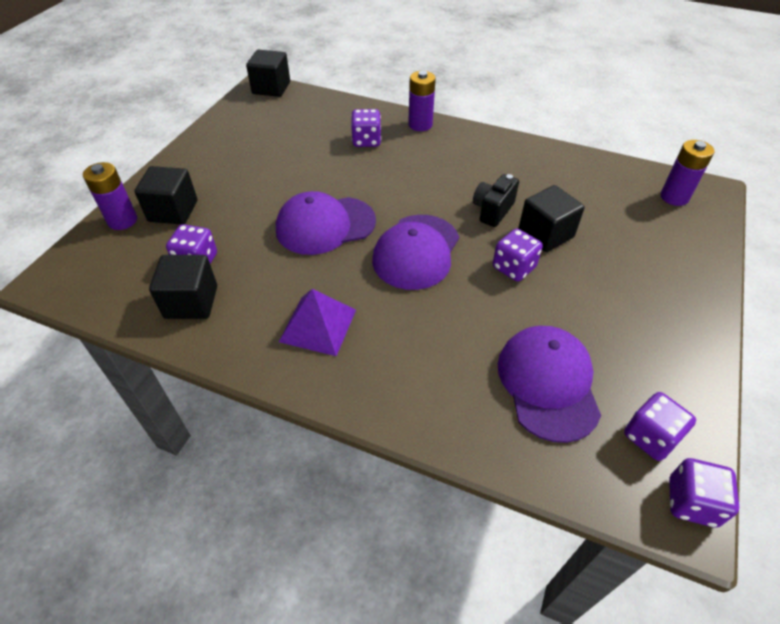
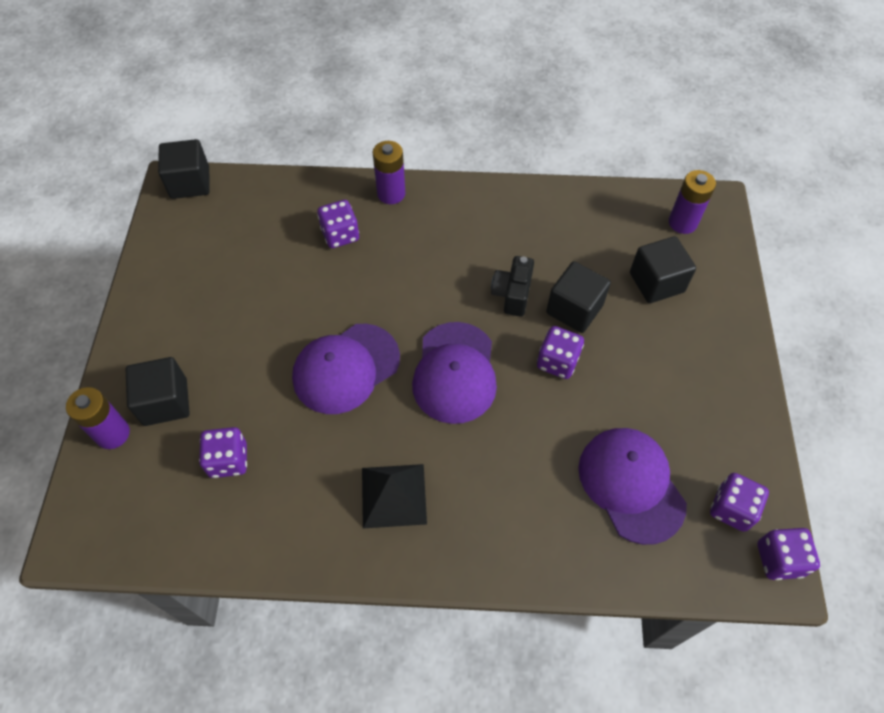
camera: 20 degrees left, 10 degrees up
(191, 302) = (249, 512): black cube -> black cube (656, 282)
(318, 325) = (393, 495): purple pyramid -> black pyramid

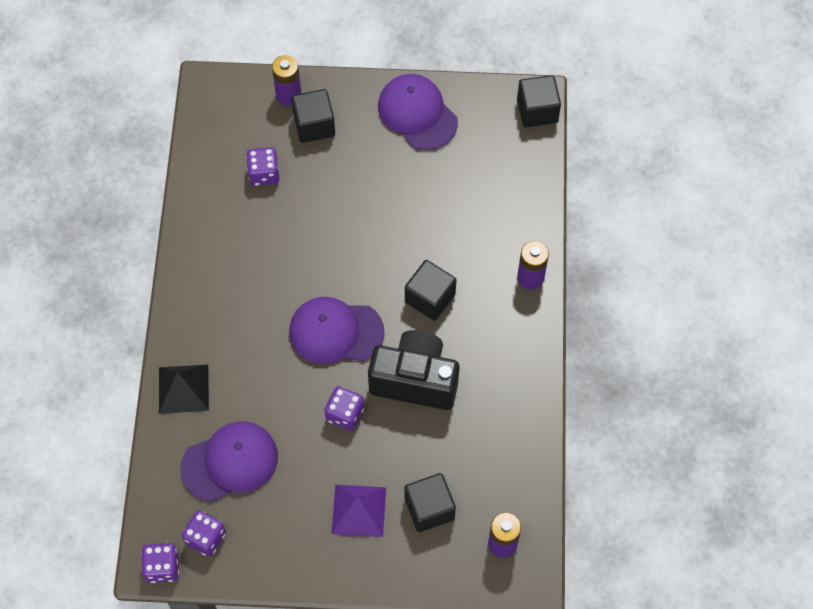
camera: 90 degrees right, 5 degrees up
(340, 235) = (480, 237): purple dice -> none
(346, 368) = (341, 249): purple cap -> purple cap (417, 113)
(393, 495) = (230, 288): black pyramid -> black pyramid (183, 388)
(512, 294) = (415, 380): black camera -> black camera, size x1.87
(574, 309) = (399, 432): black cube -> black cube (430, 298)
(669, 347) = (358, 510): none -> purple pyramid

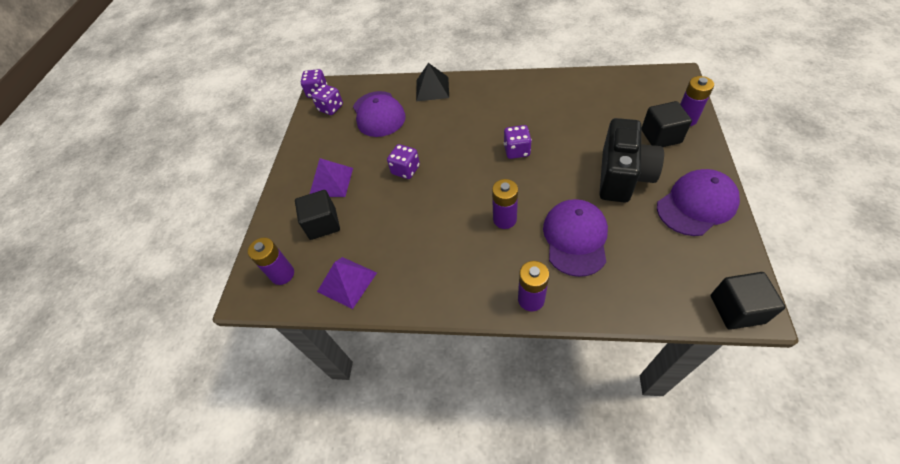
camera: 100 degrees right, 10 degrees down
(264, 174) = (606, 111): purple dice -> purple dice (516, 150)
(336, 332) = (473, 161): purple cap -> purple cap (575, 238)
(415, 380) = (430, 211): black camera -> black camera (622, 176)
(430, 298) = (504, 219): black cube -> purple battery
(512, 465) = (347, 282): none -> purple pyramid

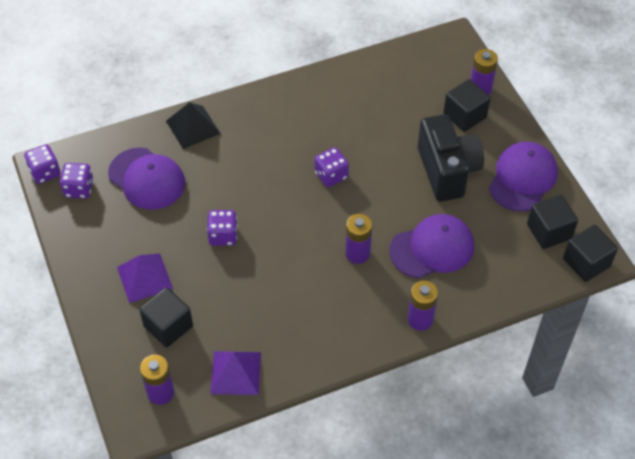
camera: 35 degrees left, 0 degrees up
(575, 238) = (432, 248): purple cap -> purple cap turned 90 degrees clockwise
(705, 263) = (549, 231): none -> black cube

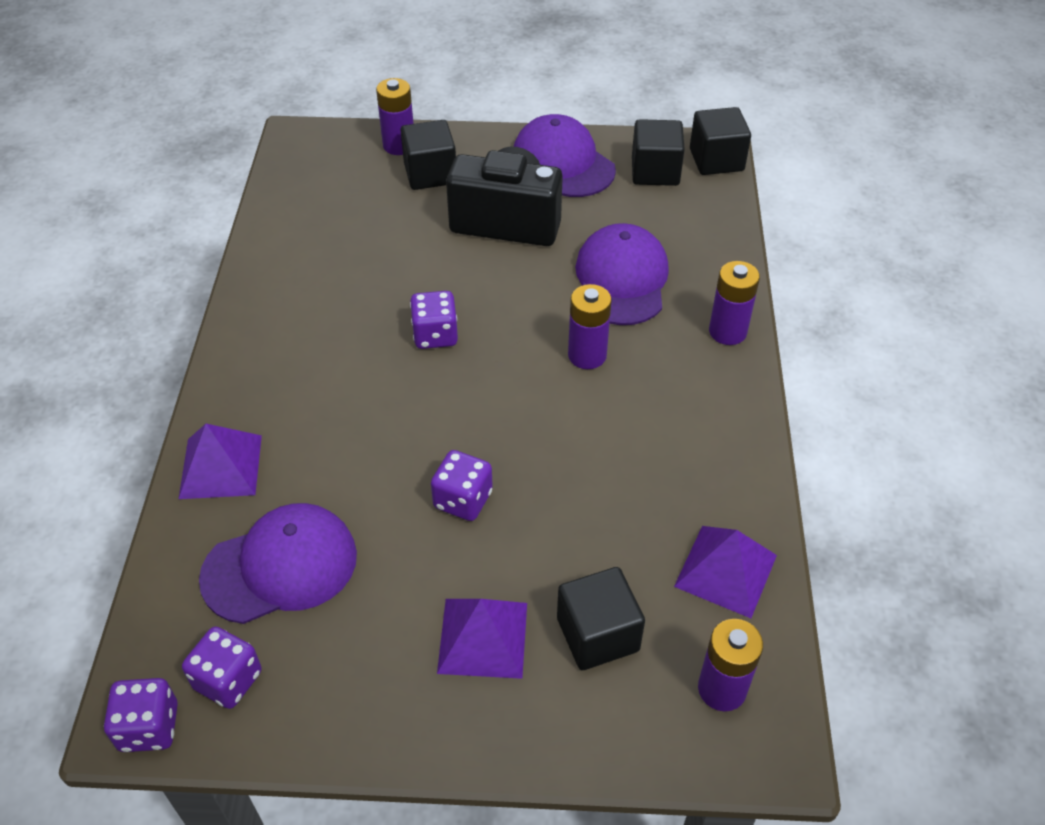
camera: 65 degrees left, 5 degrees down
(193, 127) = (221, 466): black pyramid -> purple pyramid

